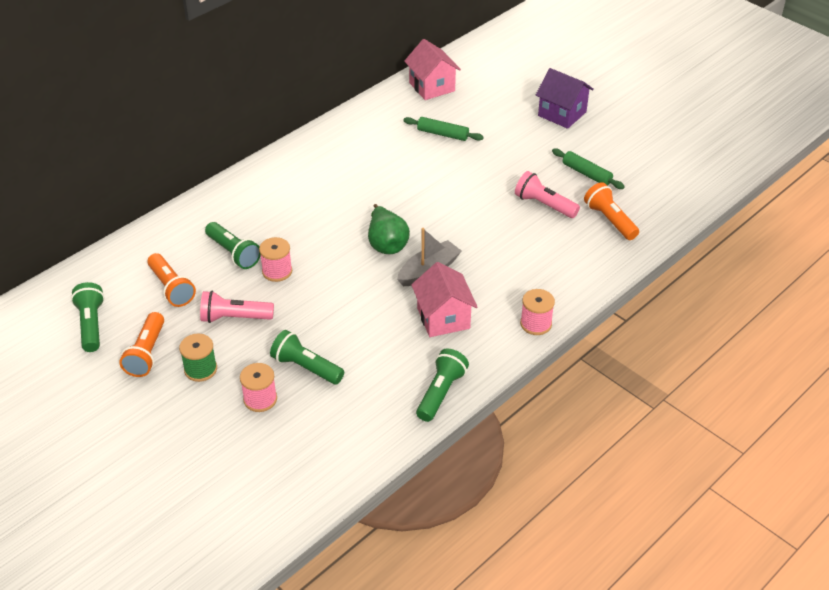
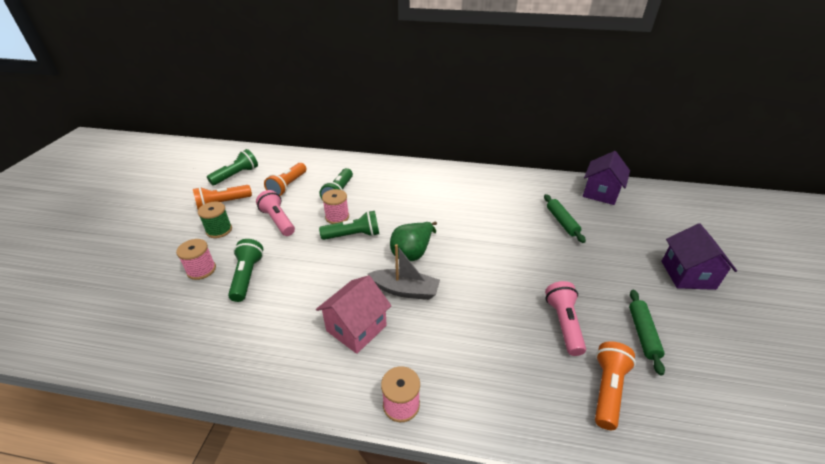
camera: 55 degrees right, 5 degrees down
(432, 87) = (600, 193): pink house -> purple house
(440, 393) = (259, 375): green flashlight -> green flashlight (353, 235)

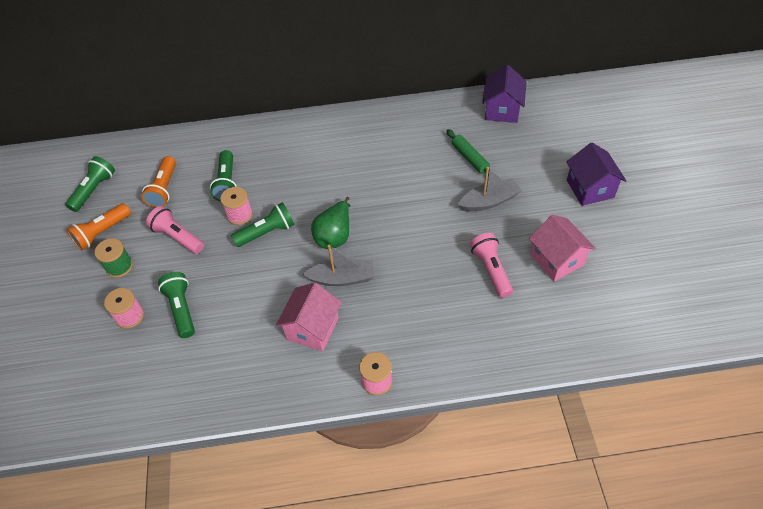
camera: 15 degrees left, 15 degrees up
(574, 260) = (489, 201): none -> grey boat
(607, 390) = (534, 318): orange flashlight -> none
(642, 334) = (557, 260): green rolling pin -> pink house

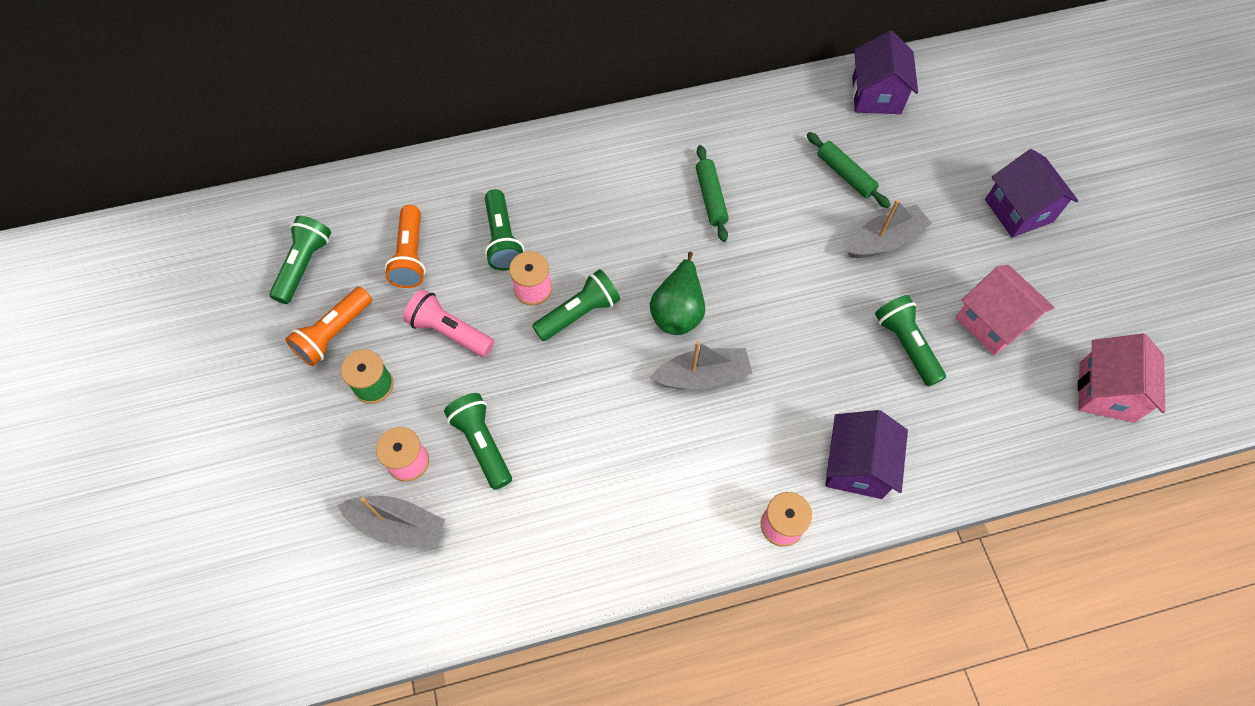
camera: 10 degrees left, 10 degrees up
(112, 356) = (397, 525): none -> grey boat
(312, 328) = (676, 456): pink house -> pink house (1106, 392)
(373, 166) = (711, 197): none -> green rolling pin
(439, 346) = (856, 466): none -> purple house
(491, 270) = (906, 345): pink flashlight -> green flashlight

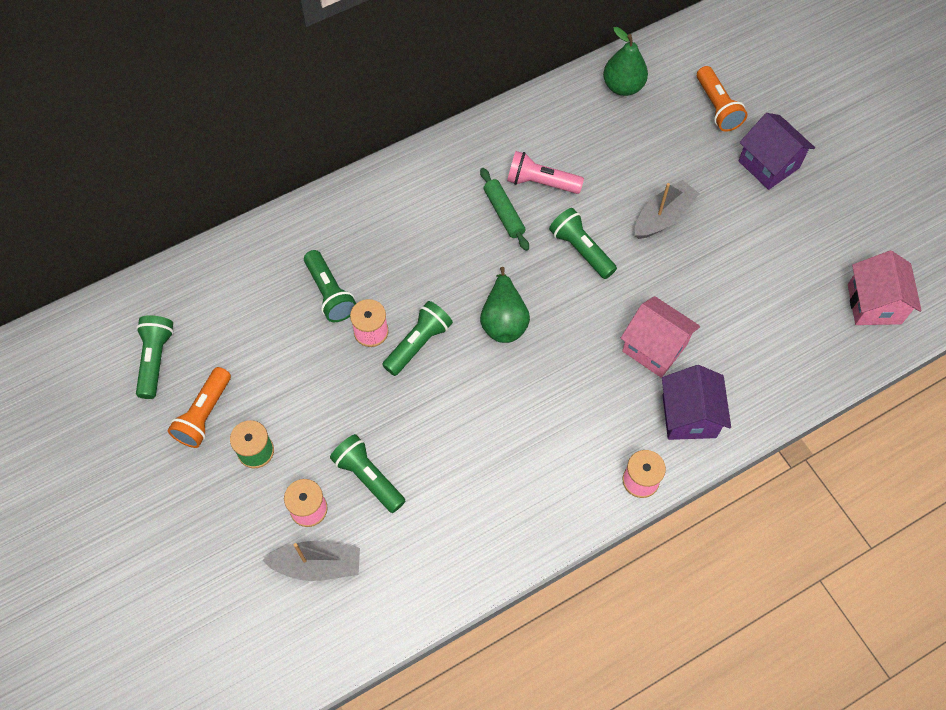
camera: 15 degrees left, 0 degrees up
(411, 256) = (251, 328): orange flashlight -> orange flashlight (717, 107)
(450, 332) = (309, 387): pink flashlight -> pink flashlight (541, 182)
(702, 376) = (540, 372): grey boat -> none
(845, 175) = (615, 165): green rolling pin -> none
(876, 95) = (623, 86): purple house -> green pear
(906, 345) = (703, 304): green flashlight -> green flashlight (581, 250)
(992, 322) = (769, 267): pink house -> pink house (654, 347)

